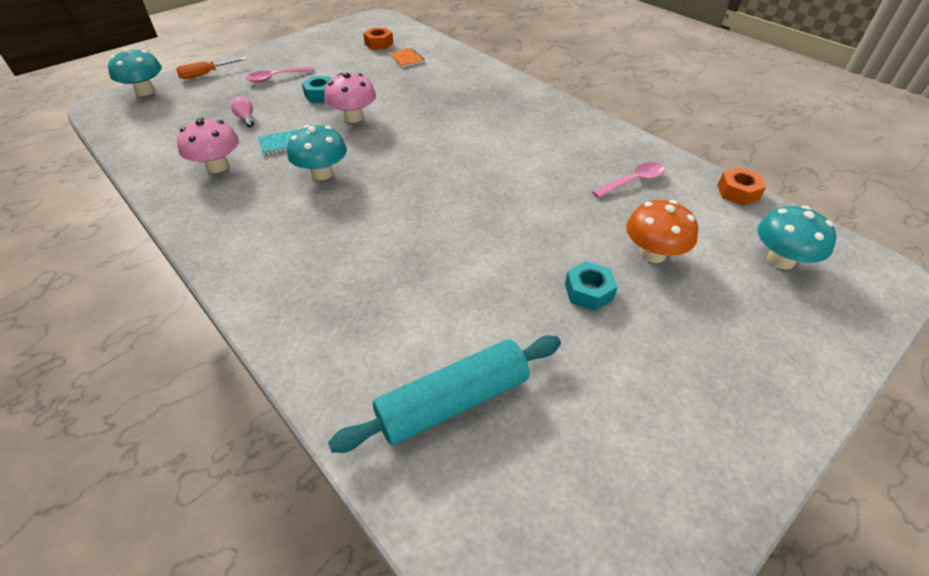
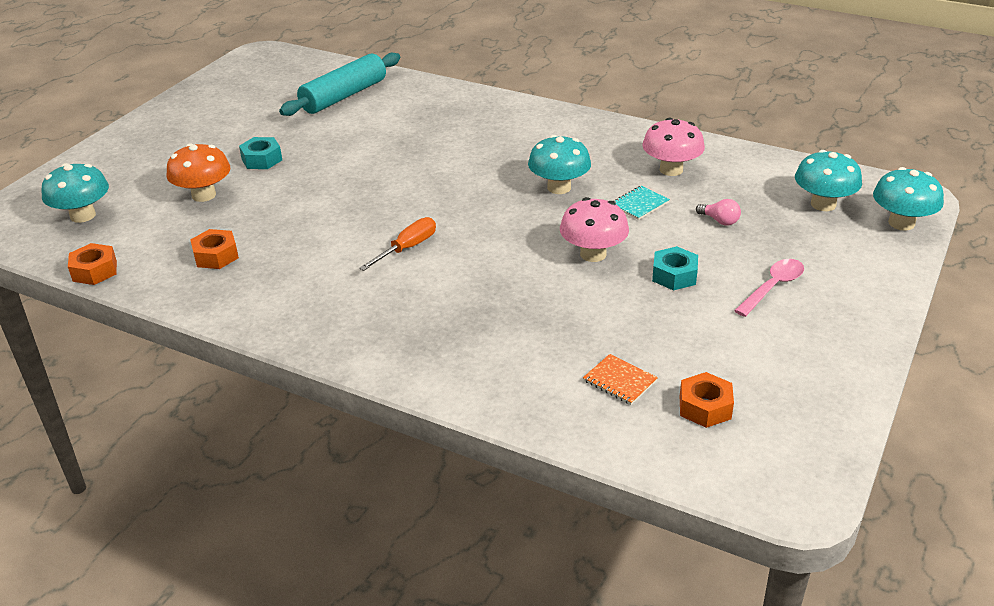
camera: 160 degrees right, 10 degrees down
(165, 113) = (823, 204): none -> turquoise mushroom
(206, 74) = (876, 267): orange screwdriver -> orange screwdriver (407, 248)
(633, 181) = (216, 256): pink spoon -> orange nut

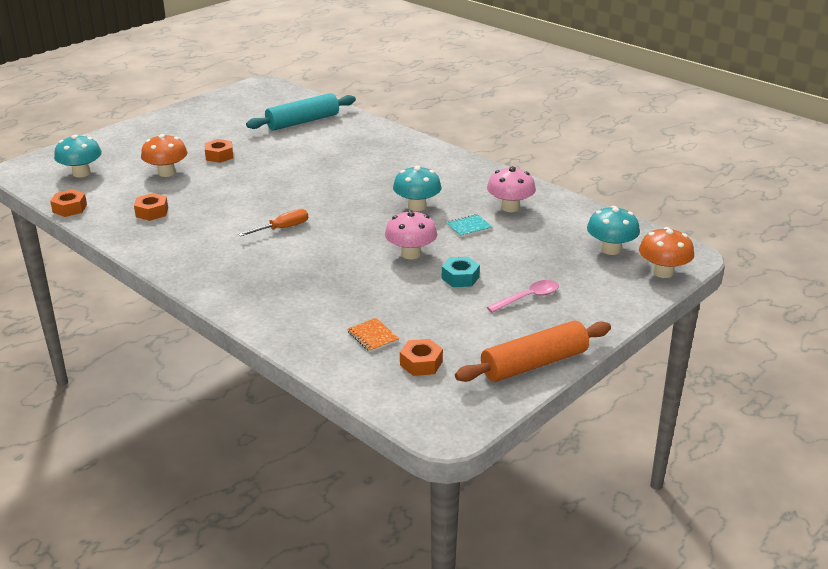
camera: 15 degrees right, 5 degrees down
(262, 159) = (219, 156): turquoise nut -> orange nut
(719, 221) = (521, 248): pink light bulb -> none
(840, 377) = (534, 364): none -> orange rolling pin
(901, 223) = (663, 272): turquoise mushroom -> orange mushroom

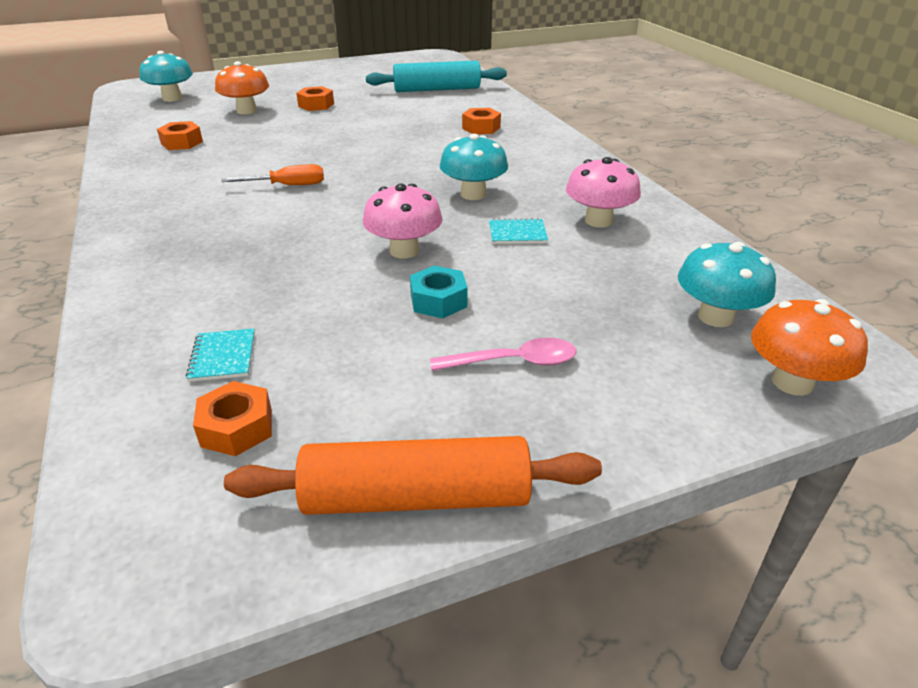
camera: 25 degrees right, 5 degrees up
(70, 208) = (116, 125): orange nut -> orange nut (481, 128)
(372, 336) = (222, 357): orange notebook -> turquoise notebook

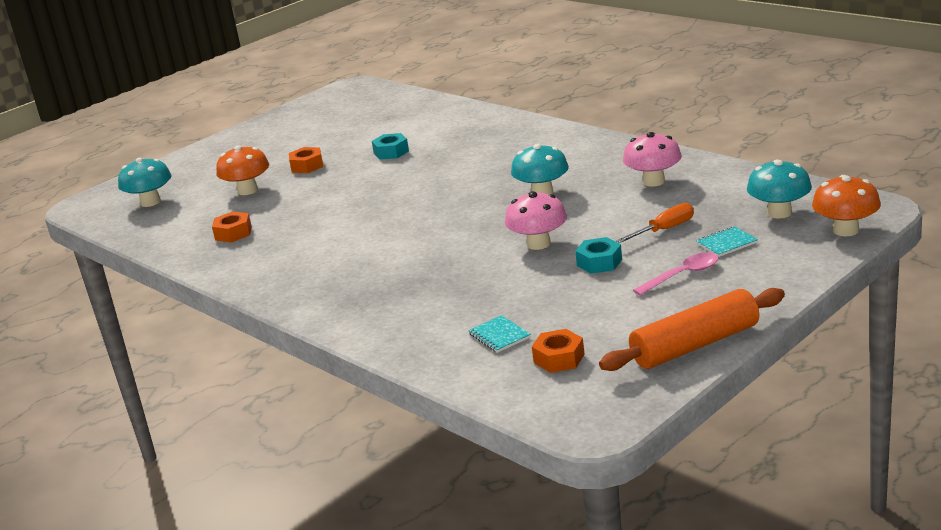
camera: 20 degrees left, 10 degrees down
(288, 186) = (385, 233): orange screwdriver -> orange screwdriver (664, 229)
(393, 113) = (391, 152): none -> turquoise nut
(437, 89) = (401, 119): turquoise rolling pin -> none
(481, 128) = (485, 141): orange nut -> none
(517, 233) = (605, 207): turquoise notebook -> turquoise notebook (726, 243)

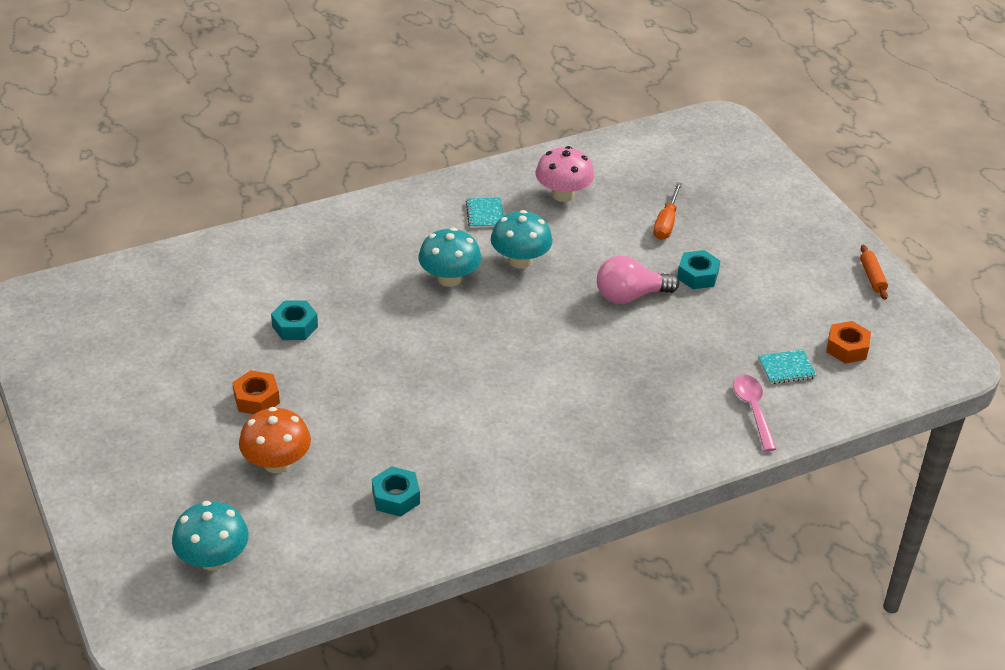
camera: 75 degrees left, 15 degrees up
(233, 233) = (396, 497): orange nut -> turquoise nut
(538, 244) = (630, 296): pink mushroom -> pink light bulb
(664, 229) = (666, 223): orange screwdriver -> orange screwdriver turned 150 degrees counterclockwise
(683, 275) = (757, 243): pink spoon -> pink spoon (753, 410)
(695, 345) = (872, 277): orange rolling pin -> orange rolling pin, size x0.45
(726, 243) = (720, 203): turquoise notebook -> turquoise notebook (485, 214)
(779, 213) = (689, 161): turquoise mushroom -> turquoise mushroom (449, 278)
(845, 230) = (747, 146): orange mushroom -> none

